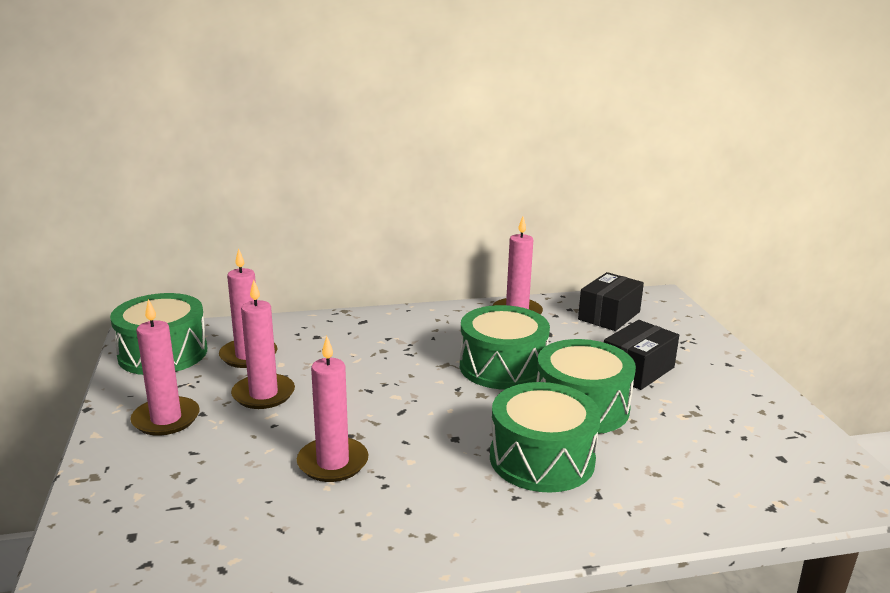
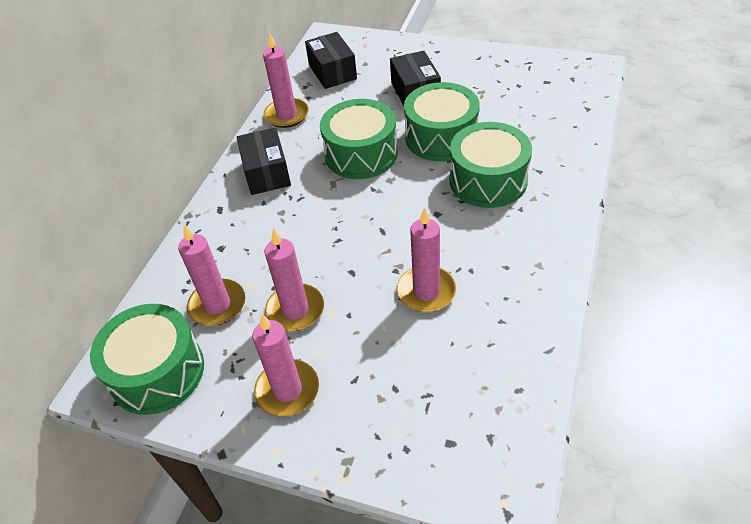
camera: 55 degrees left, 25 degrees up
(428, 327) = (267, 173): none -> black box

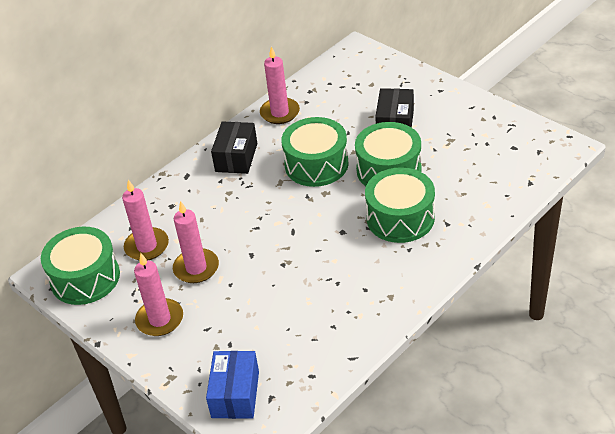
camera: 25 degrees right, 5 degrees down
(332, 72) = (339, 84): black box -> none
(426, 291) = (294, 287): pink candle -> none
(444, 451) = (235, 394): none -> blue box

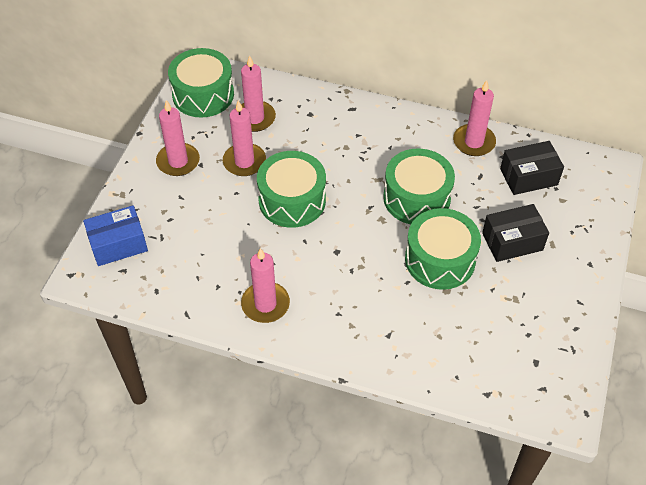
camera: 60 degrees right, 10 degrees up
(236, 157) = (394, 134): black box -> black box (528, 177)
(372, 296) = (265, 304): none -> pink candle
(400, 218) = (377, 292): green drum -> green drum (292, 200)

